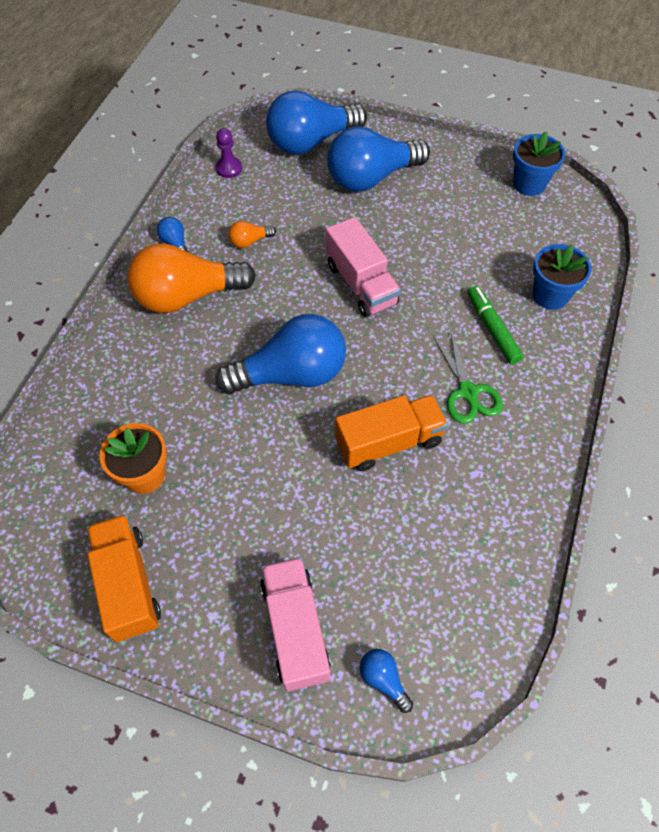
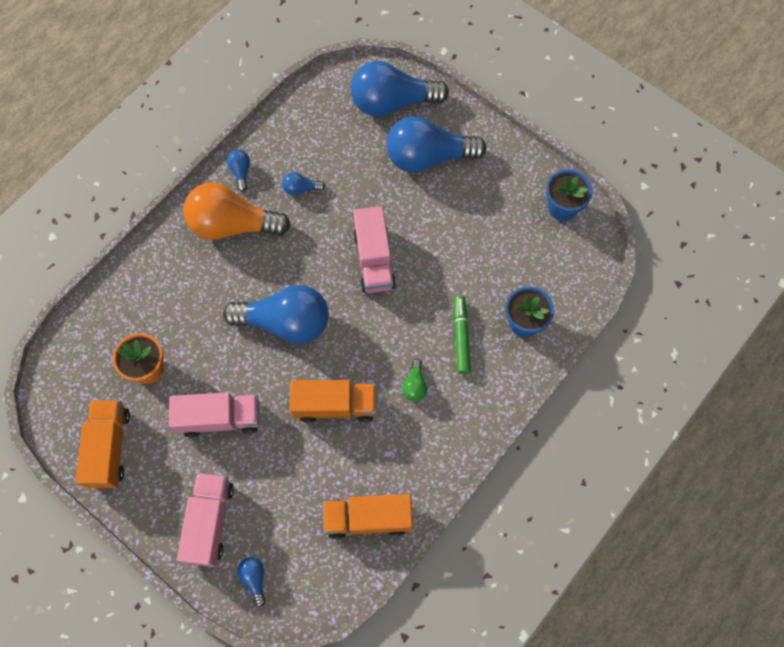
camera: 20 degrees right, 10 degrees up
(229, 168) = (311, 109): purple pawn -> none
(249, 241) = (301, 189): orange light bulb -> blue light bulb
(257, 502) = (219, 418): none -> pink truck
(468, 392) = (414, 385): green scissors -> green light bulb
(488, 554) = (368, 518): none -> orange truck

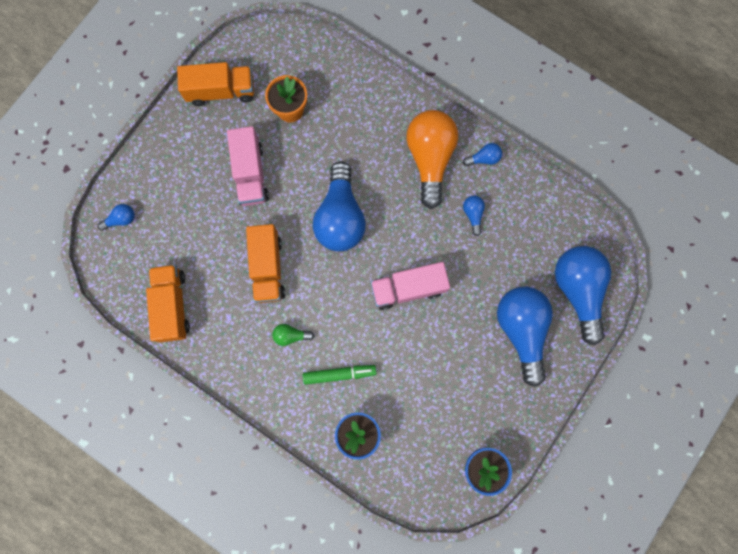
camera: 85 degrees right, 10 degrees up
(209, 522) = (165, 178): pink truck -> none

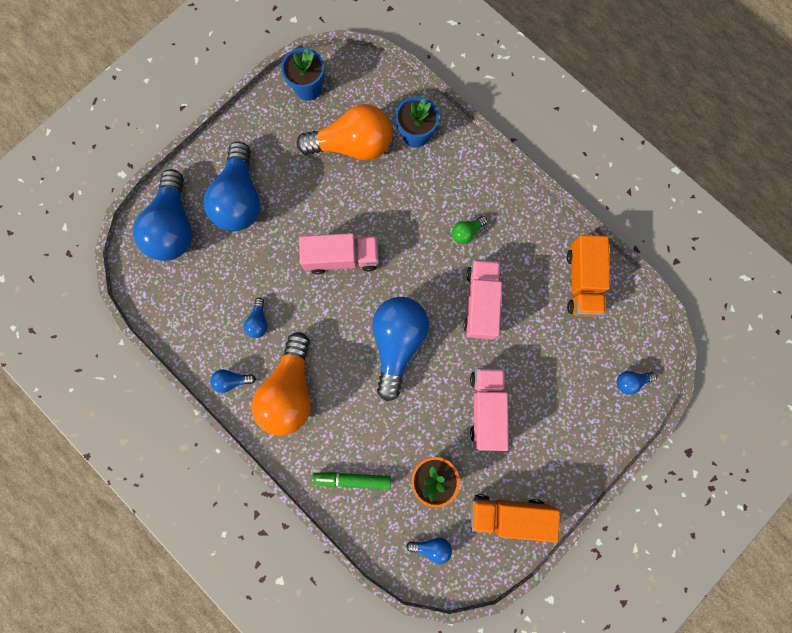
camera: 170 degrees left, 0 degrees up
(268, 268) = (480, 303): orange truck -> pink truck
(283, 56) = (432, 547): none -> blue light bulb
(291, 335) = (466, 232): green light bulb -> green light bulb turned 135 degrees clockwise
(339, 374) = (425, 189): green marker -> green marker (352, 479)
(421, 408) = (352, 146): none -> orange light bulb

